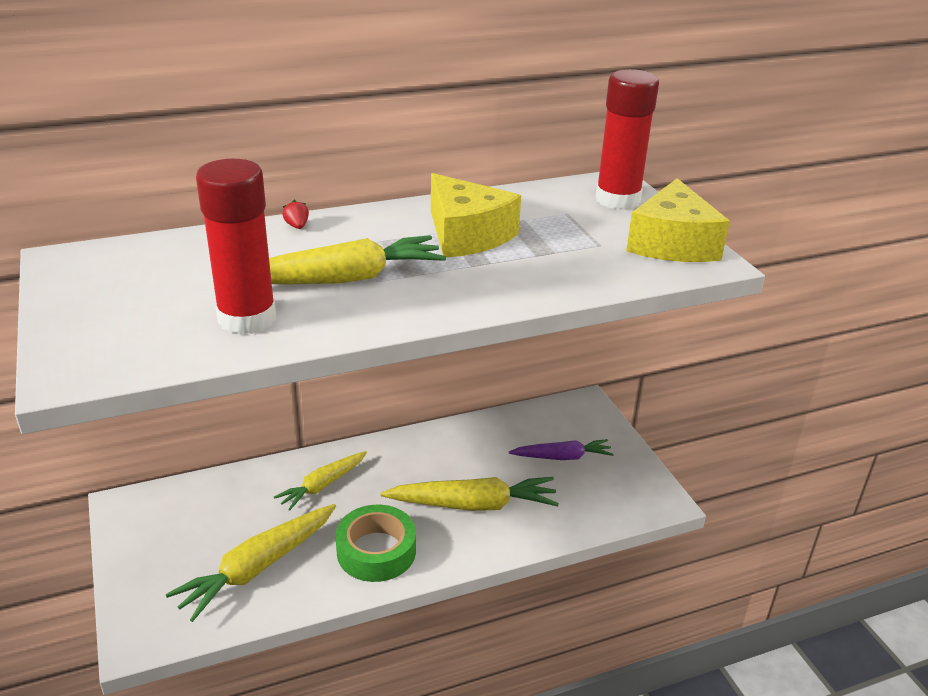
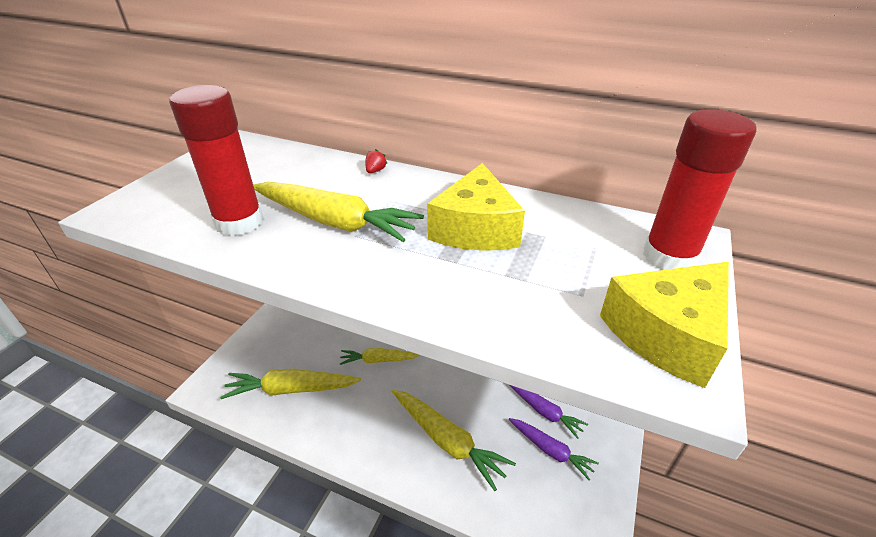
camera: 45 degrees right, 5 degrees up
(376, 551) = (356, 428): green tape -> none
(527, 433) = (544, 411): none -> purple carrot

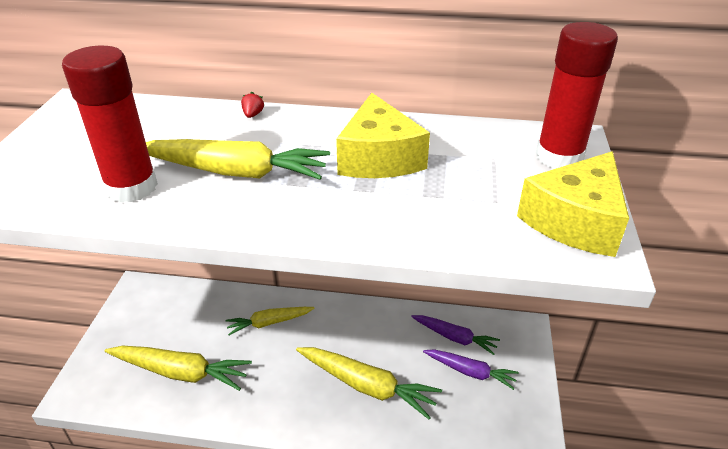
camera: 15 degrees left, 0 degrees up
(291, 389) = (181, 372): yellow carrot -> yellow carrot turned 150 degrees counterclockwise

